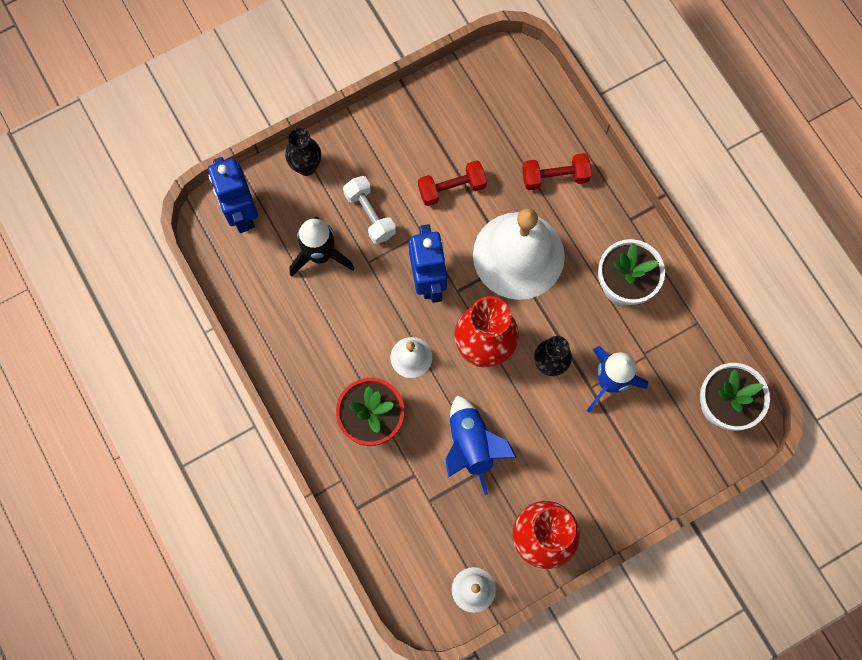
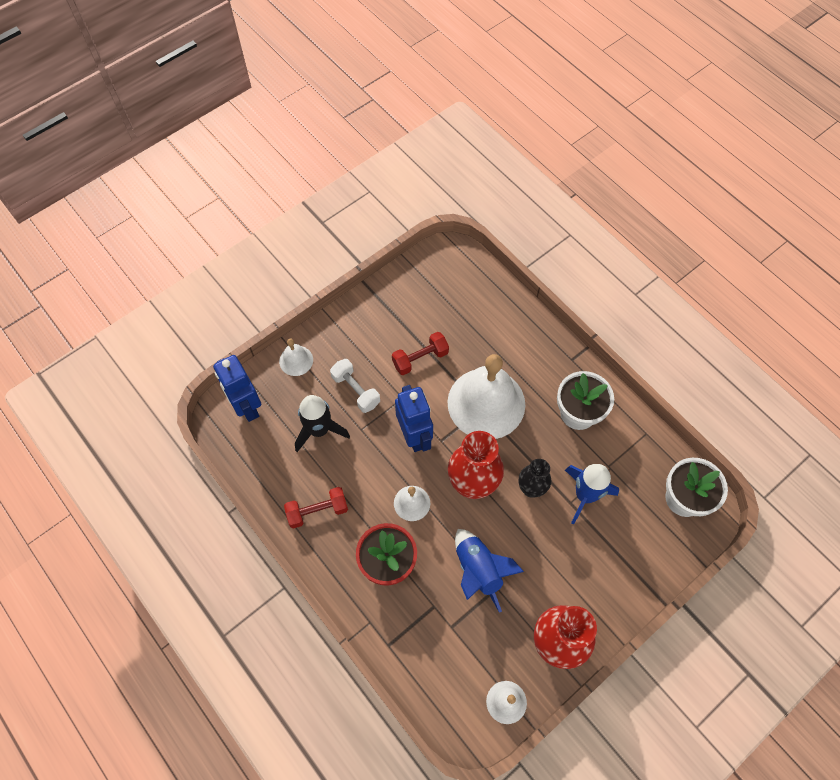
camera: 10 degrees left, 10 degrees down
(306, 166) = (296, 360): black vase -> white bell
(555, 177) = (503, 336): red dumbbell -> red dumbbell (317, 511)

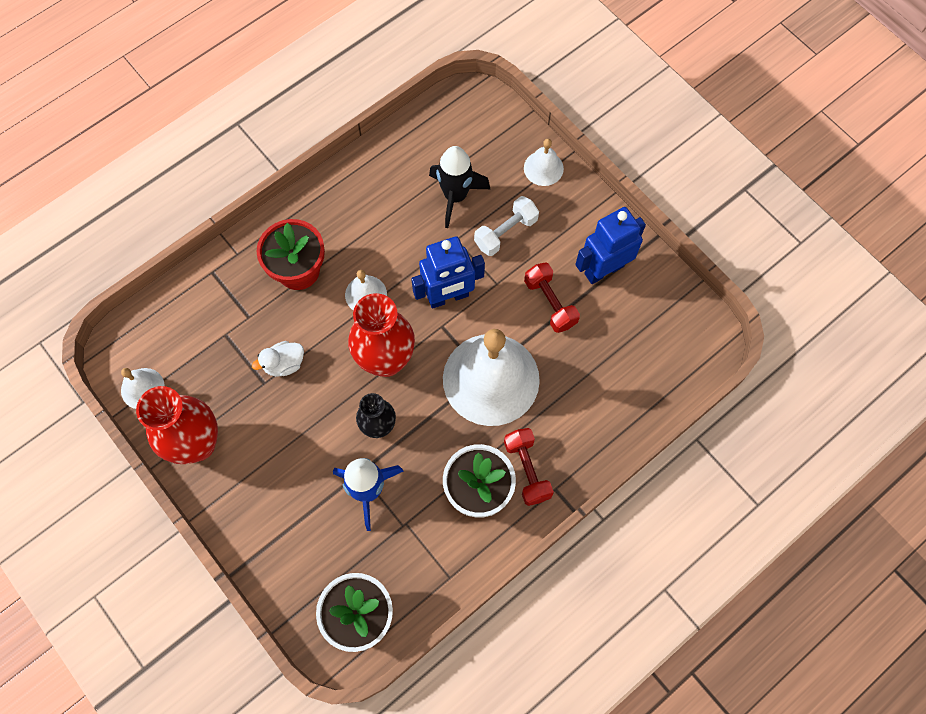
camera: 90 degrees right, 5 degrees up
(246, 406) = (484, 122): blue robot -> blue robot (603, 269)
(317, 511) = (360, 199): red dumbbell -> red dumbbell (527, 470)
(478, 570) = (284, 364): blue rocket -> white duck

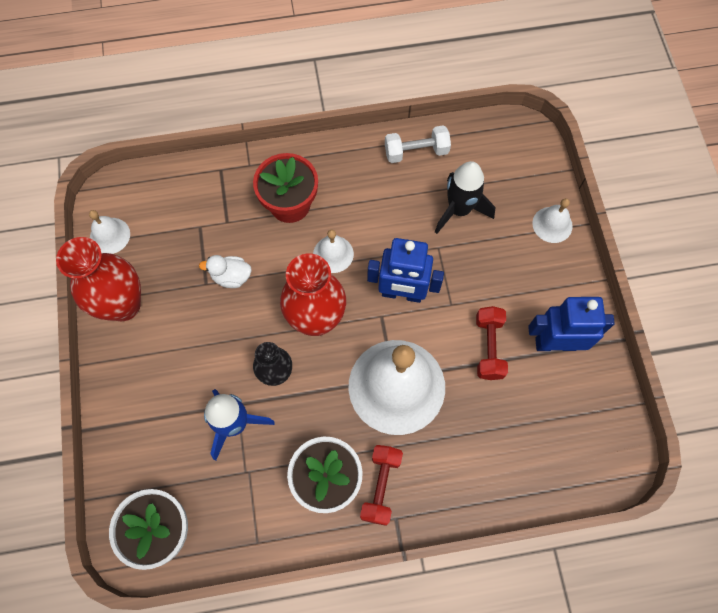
camera: 30 degrees right, 0 degrees up
(505, 232) = (485, 264): white dumbbell -> white dumbbell (416, 151)

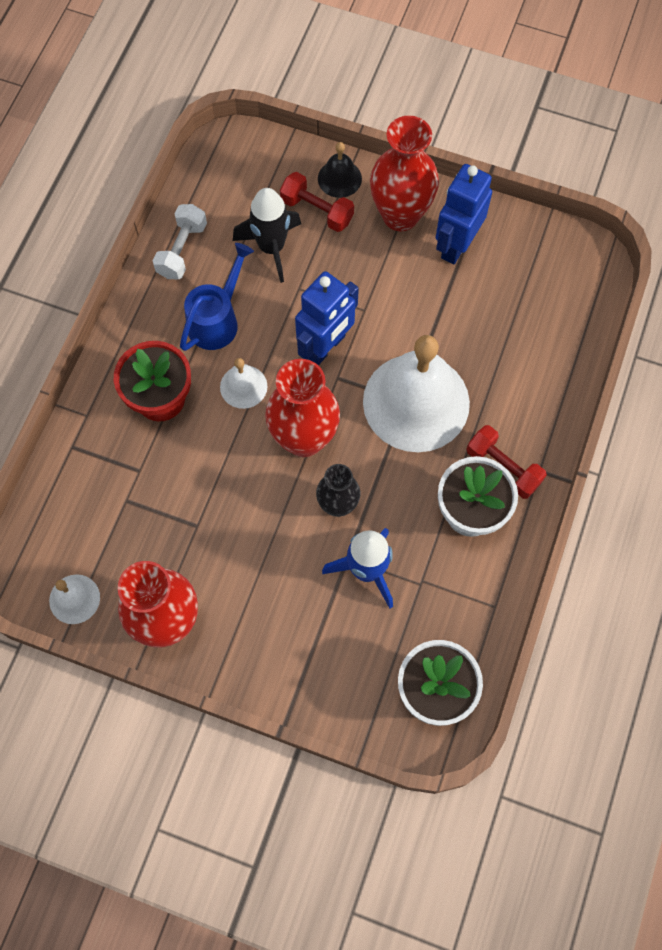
camera: 60 degrees left, 0 degrees up
(231, 277) = (205, 496): white duck -> none
(376, 206) = (217, 319): none -> blue watering can
(489, 347) = (426, 302): red dumbbell -> red dumbbell (317, 211)
(552, 224) = (339, 178): white bell -> black bell
(552, 286) = (400, 215): none -> red vase

